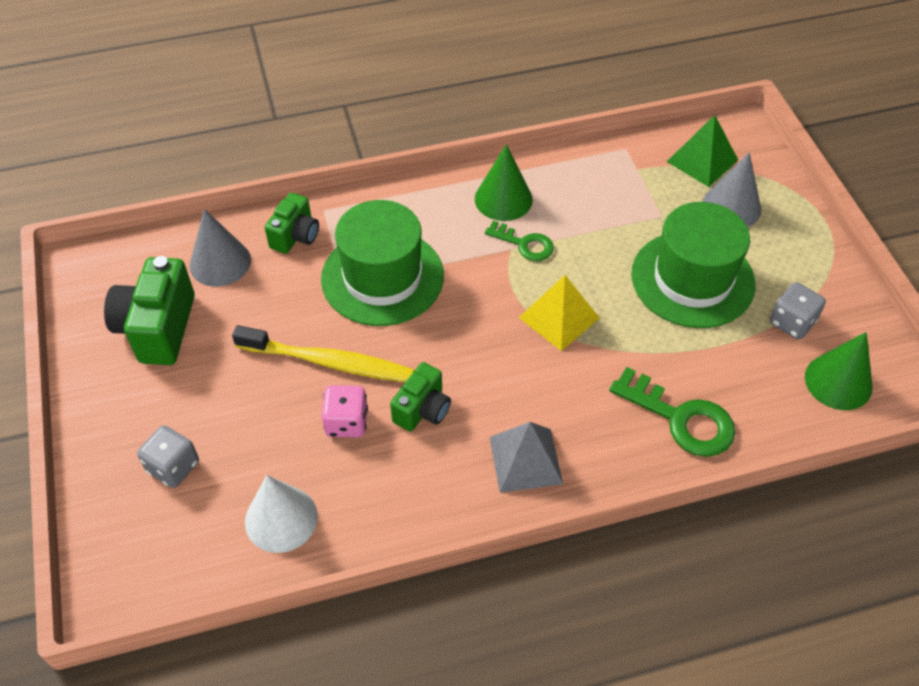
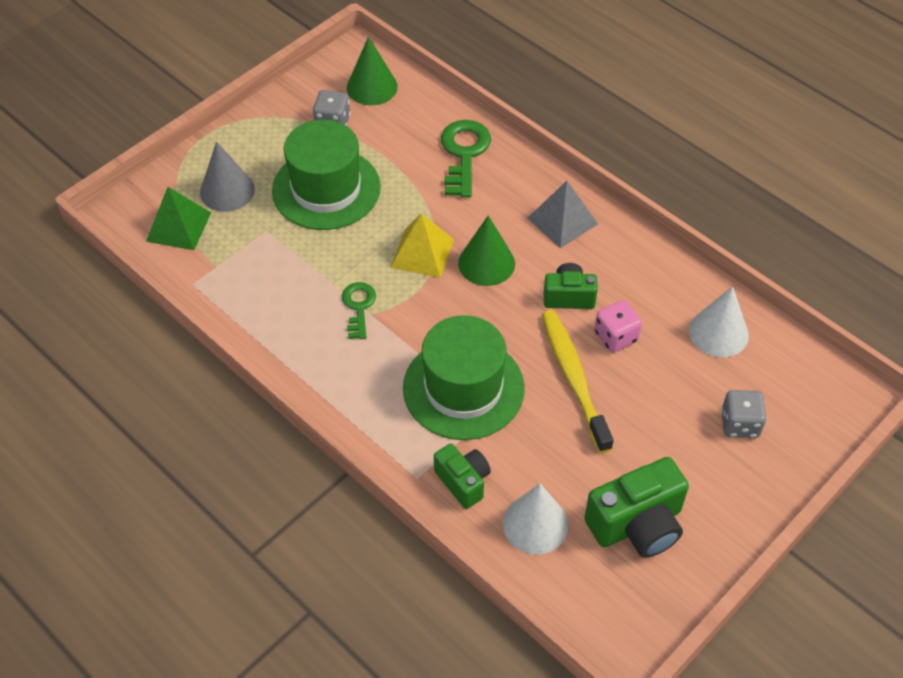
camera: 120 degrees left, 0 degrees up
(220, 262) = (535, 524): grey cone -> white cone
(295, 236) = (463, 482): green camera -> green camera turned 60 degrees clockwise
(503, 199) = (314, 345): green cone -> green cone (486, 263)

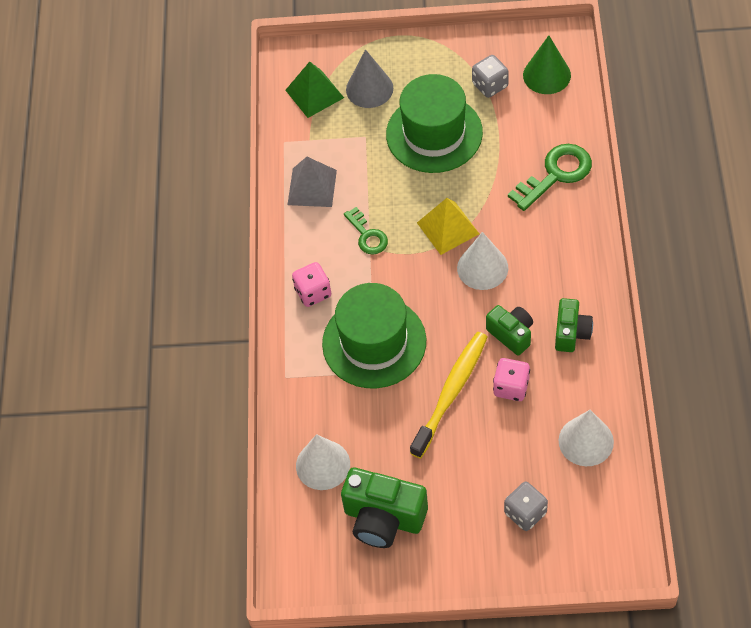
camera: 50 degrees right, 5 degrees up
(358, 307) = (367, 235): green key -> green key turned 105 degrees clockwise
(362, 388) = (313, 292): none -> pink dice
(463, 482) = (309, 402): green camera -> green camera (571, 333)
(486, 263) = (482, 268): green cone -> white cone
(562, 221) = (569, 276): grey pyramid -> grey pyramid (312, 187)

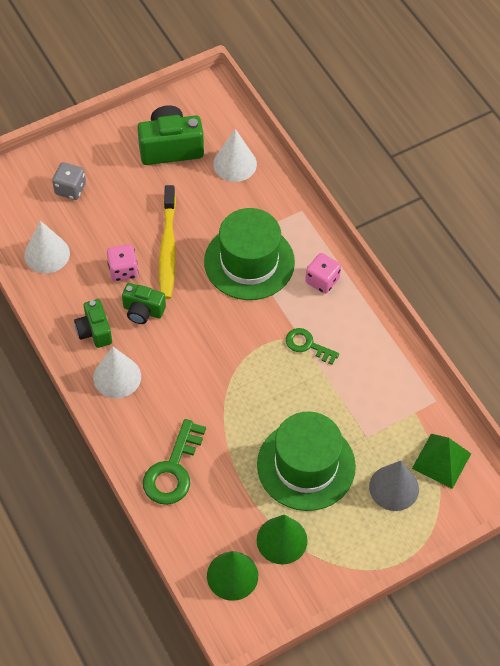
camera: 145 degrees right, 0 degrees up
(312, 187) = (382, 368): grey pyramid -> none
(447, 228) = (243, 379): yellow pyramid -> none
(482, 268) = (195, 356): white cone -> white cone (117, 377)
(490, 85) = (282, 540): grey dice -> green cone

